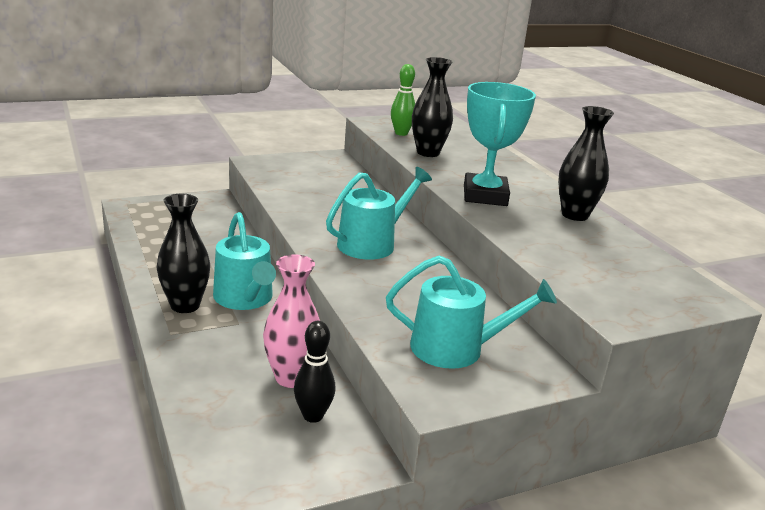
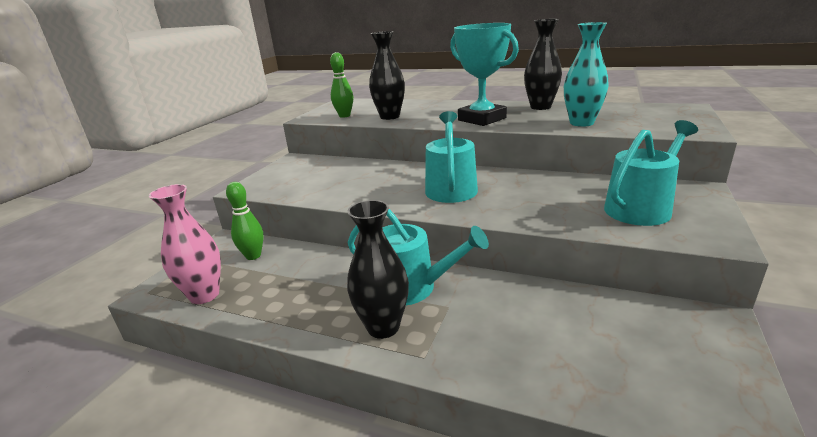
camera: 40 degrees left, 0 degrees up
(209, 218) = (253, 256): none -> green bowling pin
(291, 378) = (564, 311): pink vase -> pink vase (204, 295)
(313, 416) = (633, 322): black bowling pin -> none
(549, 247) = (581, 123): none -> turquoise vase

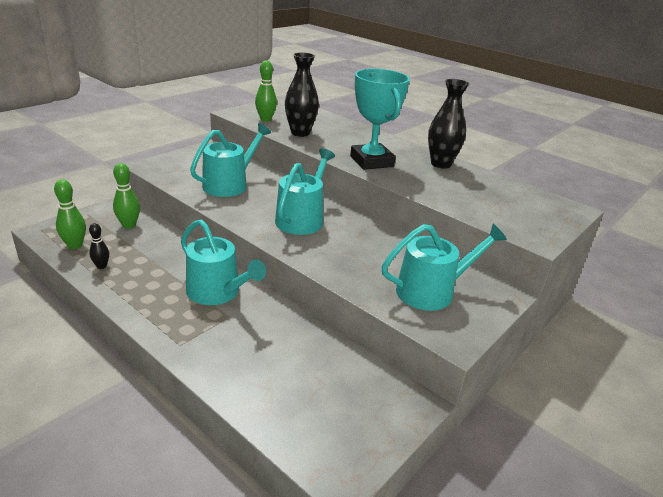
camera: 15 degrees right, 5 degrees up
(204, 295) = (75, 245): pink vase -> green bowling pin
(255, 306) = (101, 266): none -> black bowling pin
(347, 181) = (229, 184): none -> turquoise watering can
(383, 327) = (172, 314): black vase -> none
(581, 123) = (449, 194): turquoise vase -> none

